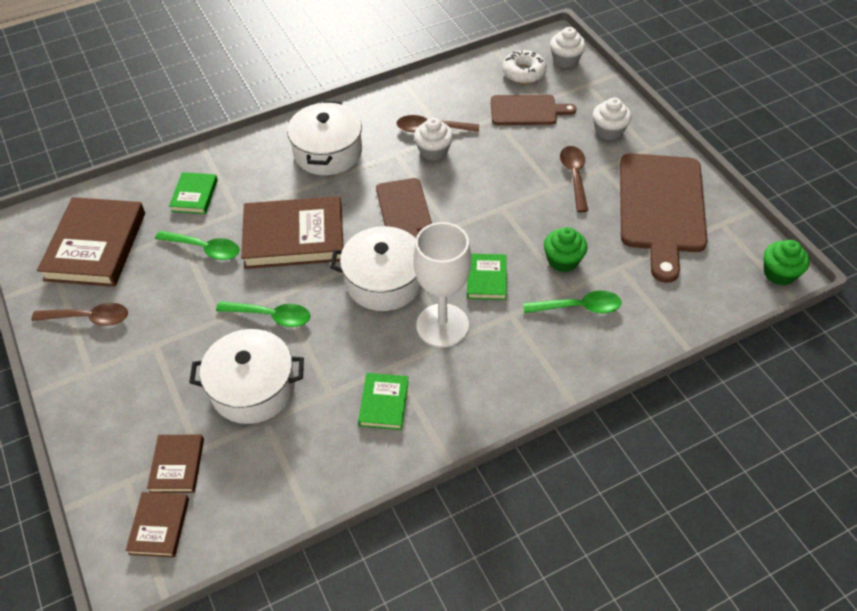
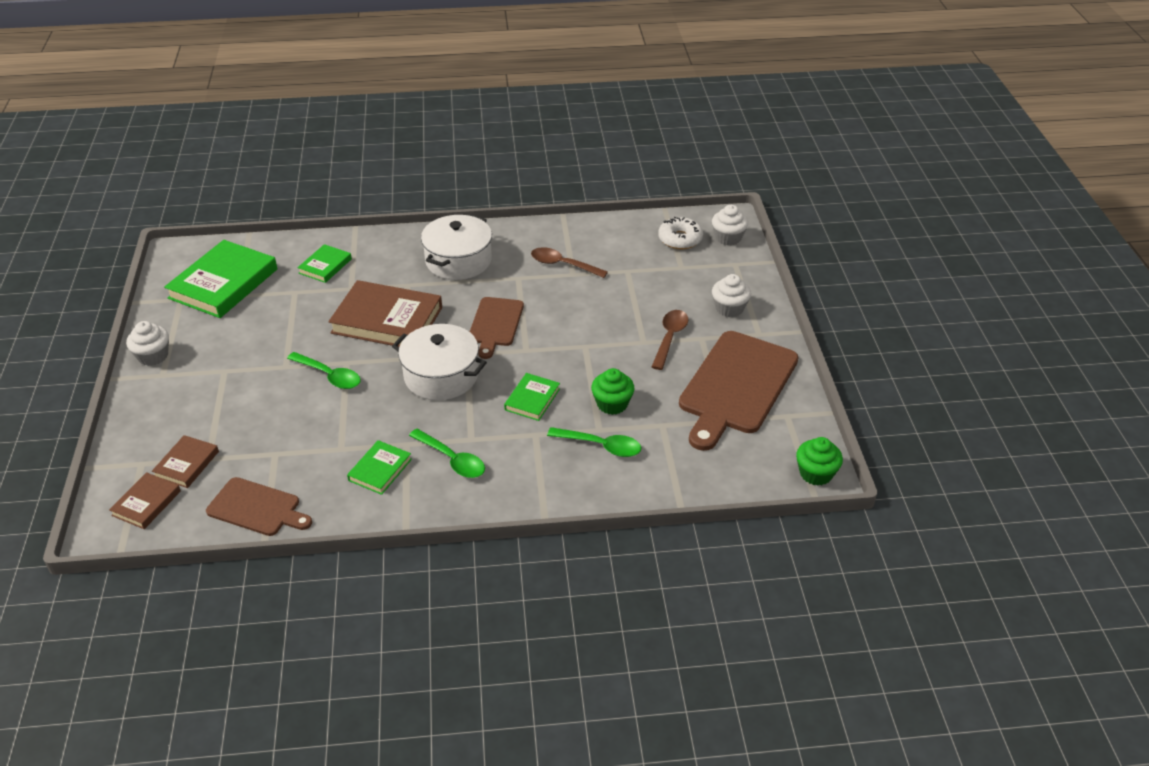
camera: 20 degrees right, 10 degrees down
(89, 318) = (186, 336): brown spoon -> none
(95, 246) = (223, 283): brown book -> green book
(204, 248) = (308, 309): green spoon -> green spoon (452, 460)
(253, 388) = (280, 426): white pot -> none
(433, 151) = (553, 283): white cupcake -> white cupcake (153, 356)
(442, 325) = (469, 425): white goblet -> none
(527, 110) = (662, 271): brown cutting board -> brown cutting board (257, 508)

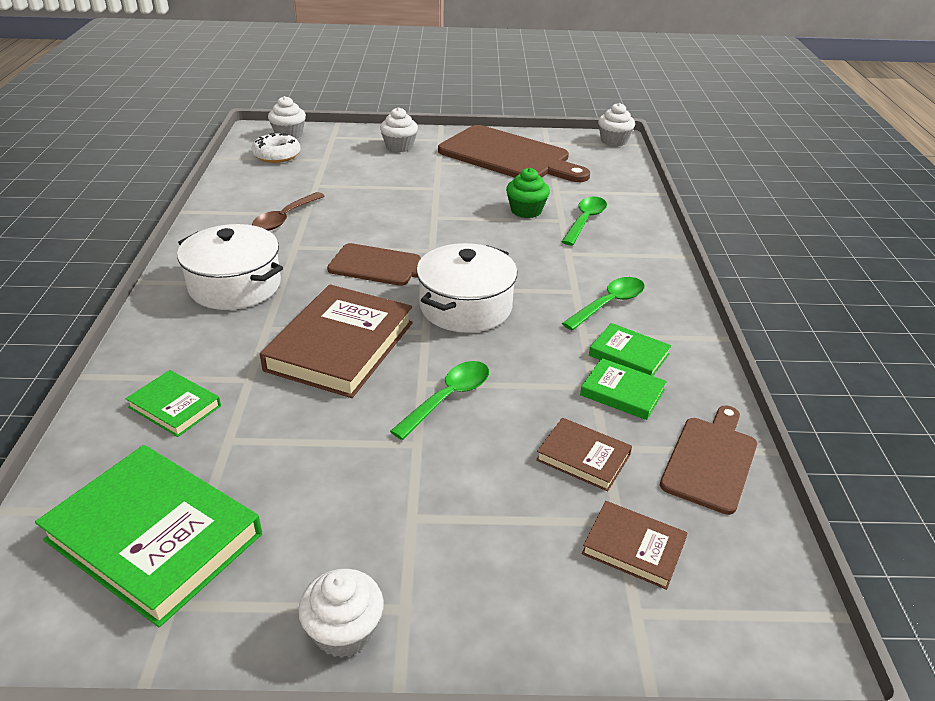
camera: 85 degrees left, 5 degrees down
(146, 503) = (725, 593): brown book -> brown book (583, 457)
(532, 399) = (514, 251): green book -> green book (622, 392)
(670, 338) = (434, 175): brown spoon -> none
(816, 473) = (613, 141): green cupcake -> white cupcake

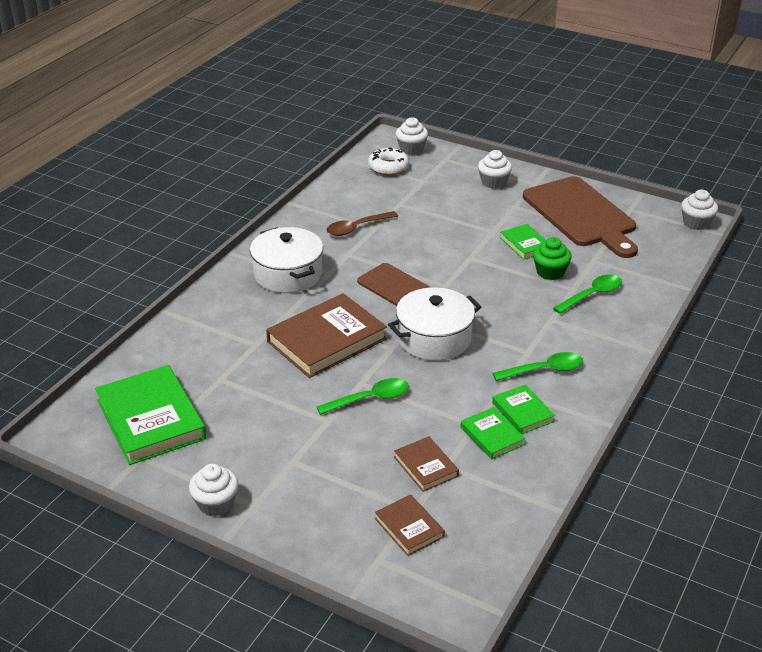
camera: 30 degrees right, 0 degrees up
(175, 406) = (202, 348): green book -> green book (525, 244)
(710, 460) = (510, 500): brown cutting board -> none

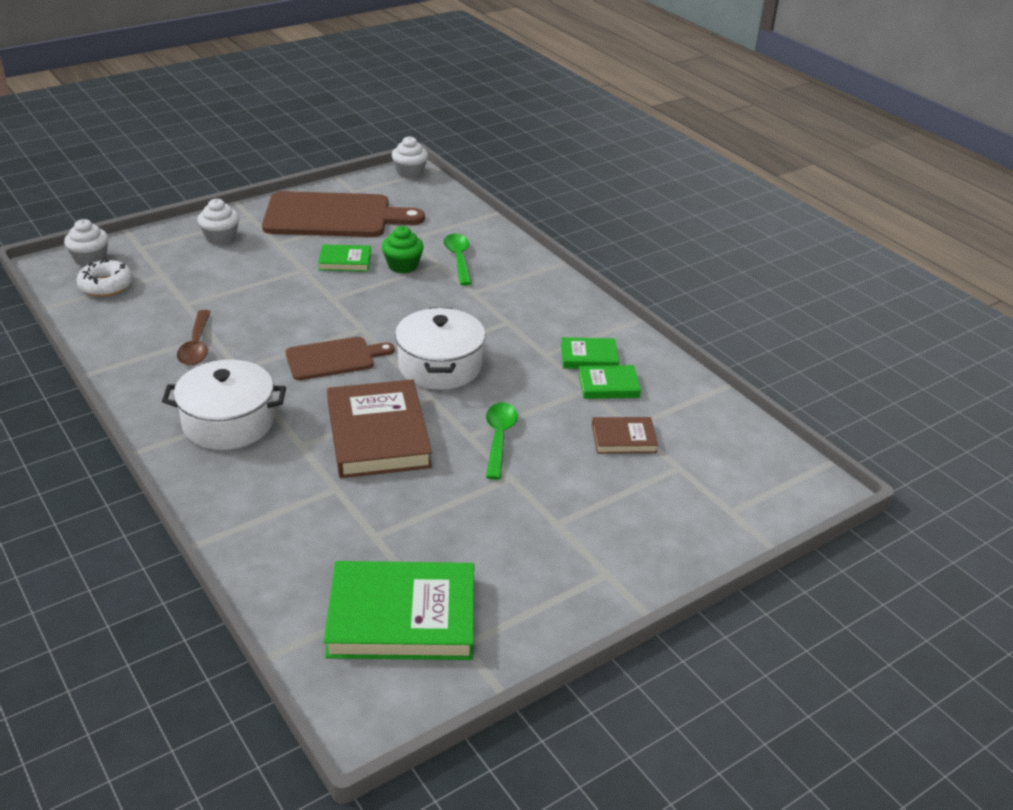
camera: 65 degrees left, 0 degrees up
(216, 503) = (585, 603): white cupcake -> none
(409, 528) = (699, 478): brown book -> none
(544, 370) = (541, 323): green spoon -> none

